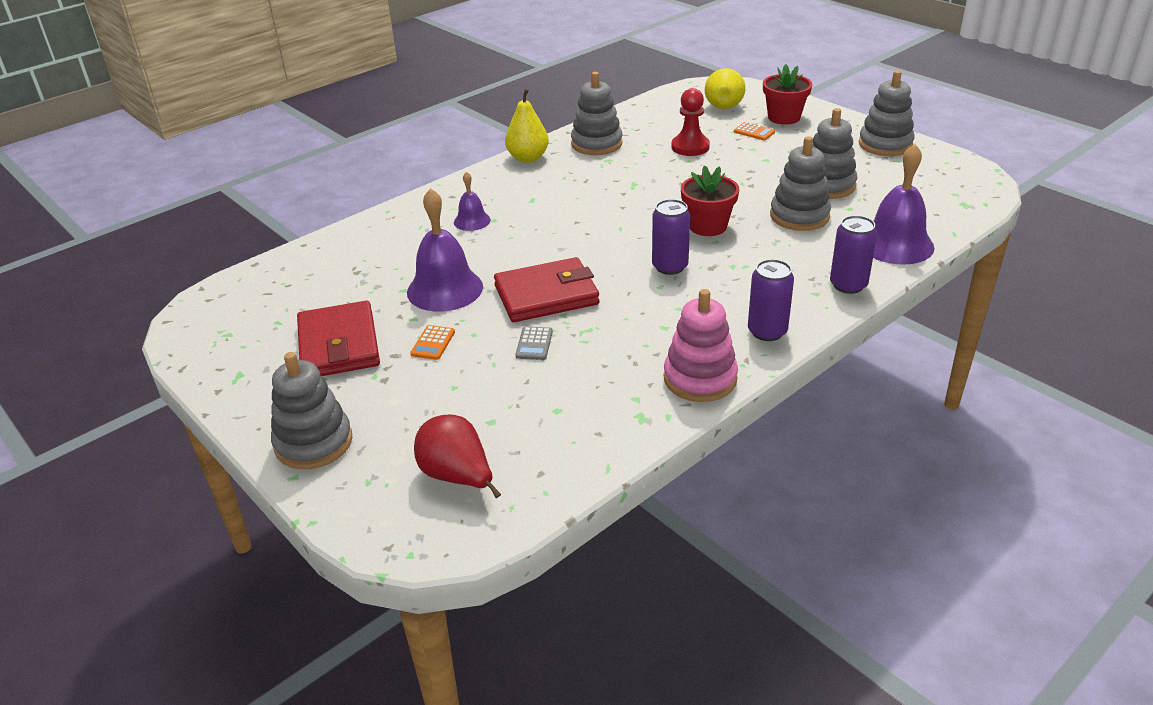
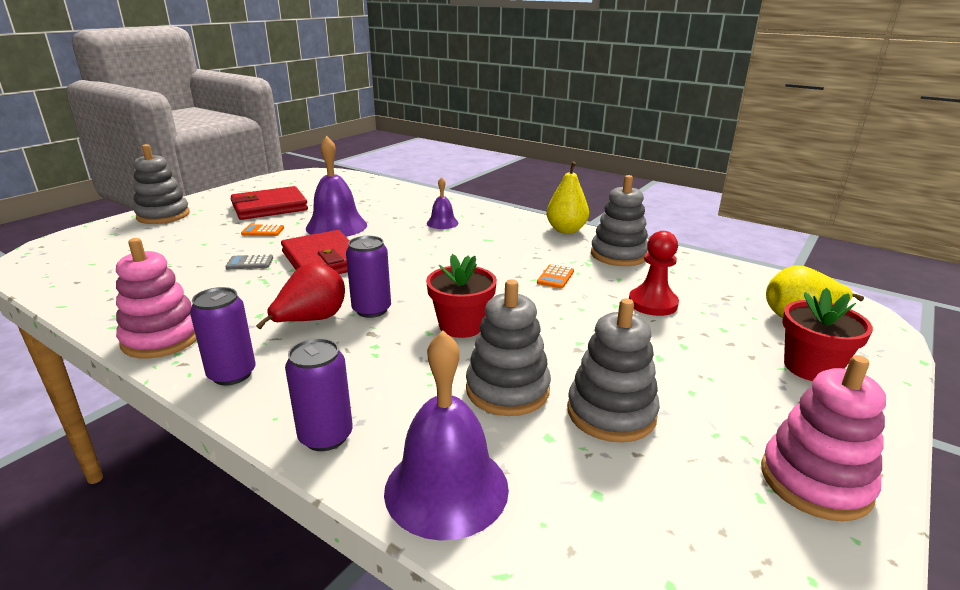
camera: 75 degrees right, 10 degrees down
(457, 477) = (95, 256): red pear -> red pear (311, 320)
(754, 132) = (736, 344): orange calculator -> orange calculator (555, 277)
(885, 144) = (815, 481): grey stacking toy -> pink stacking toy

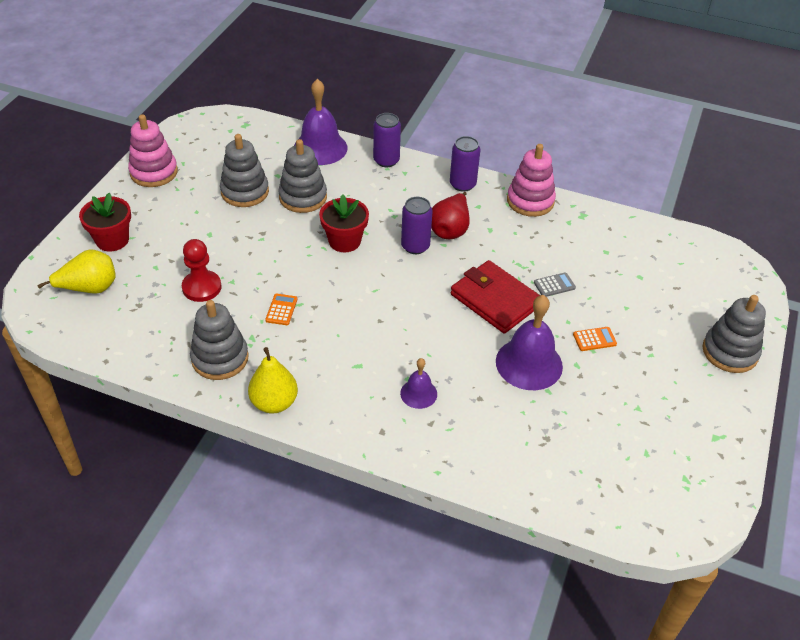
camera: 165 degrees right, 20 degrees up
(269, 207) = (639, 394): red wallet -> none

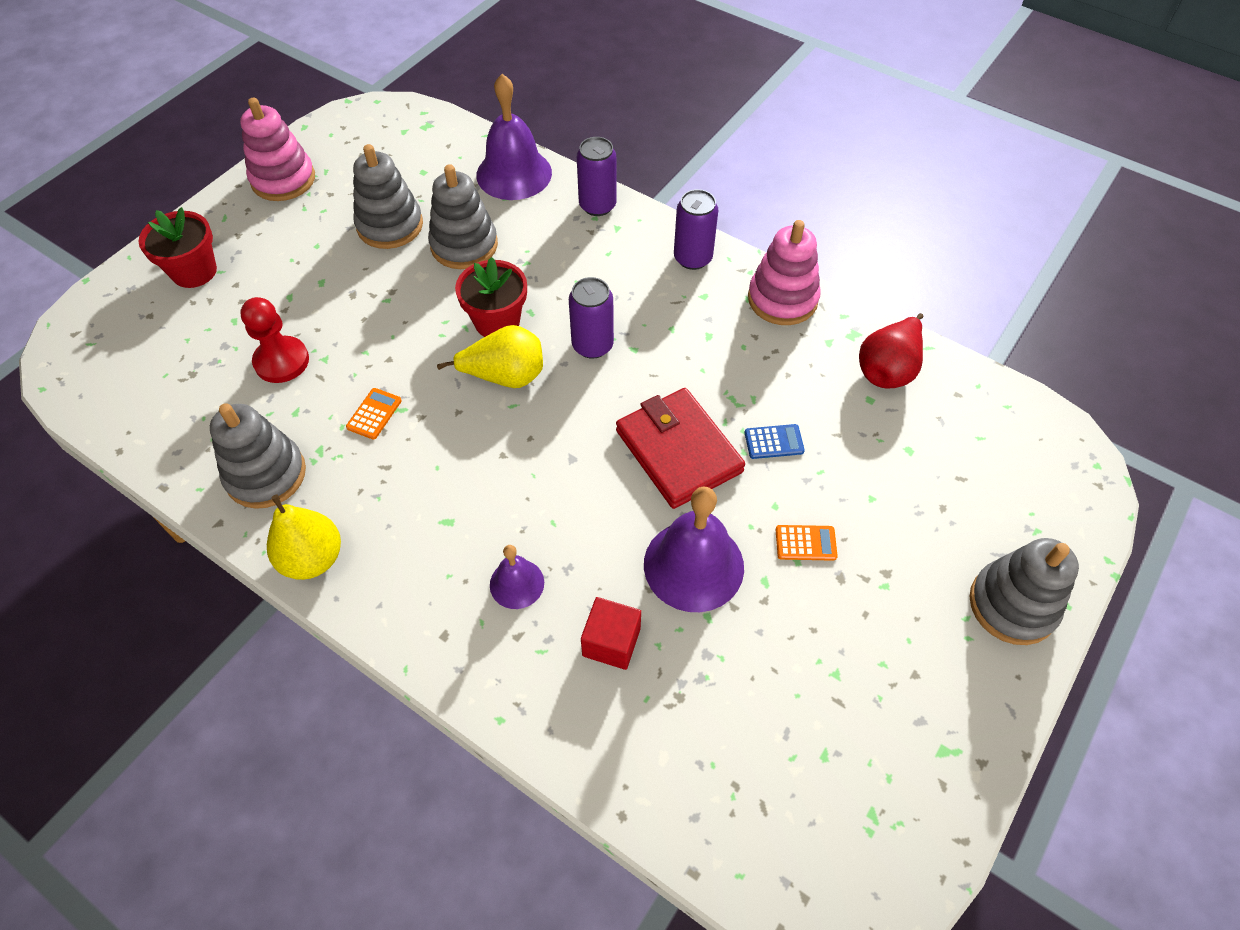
camera: 15 degrees right, 10 degrees up
(89, 288) = (139, 338): yellow pear -> yellow pear (505, 376)
(450, 230) = (651, 327): red pear -> red pear (887, 370)
(492, 416) = (611, 642): none -> red cube
(554, 285) = (774, 442): grey calculator -> blue calculator

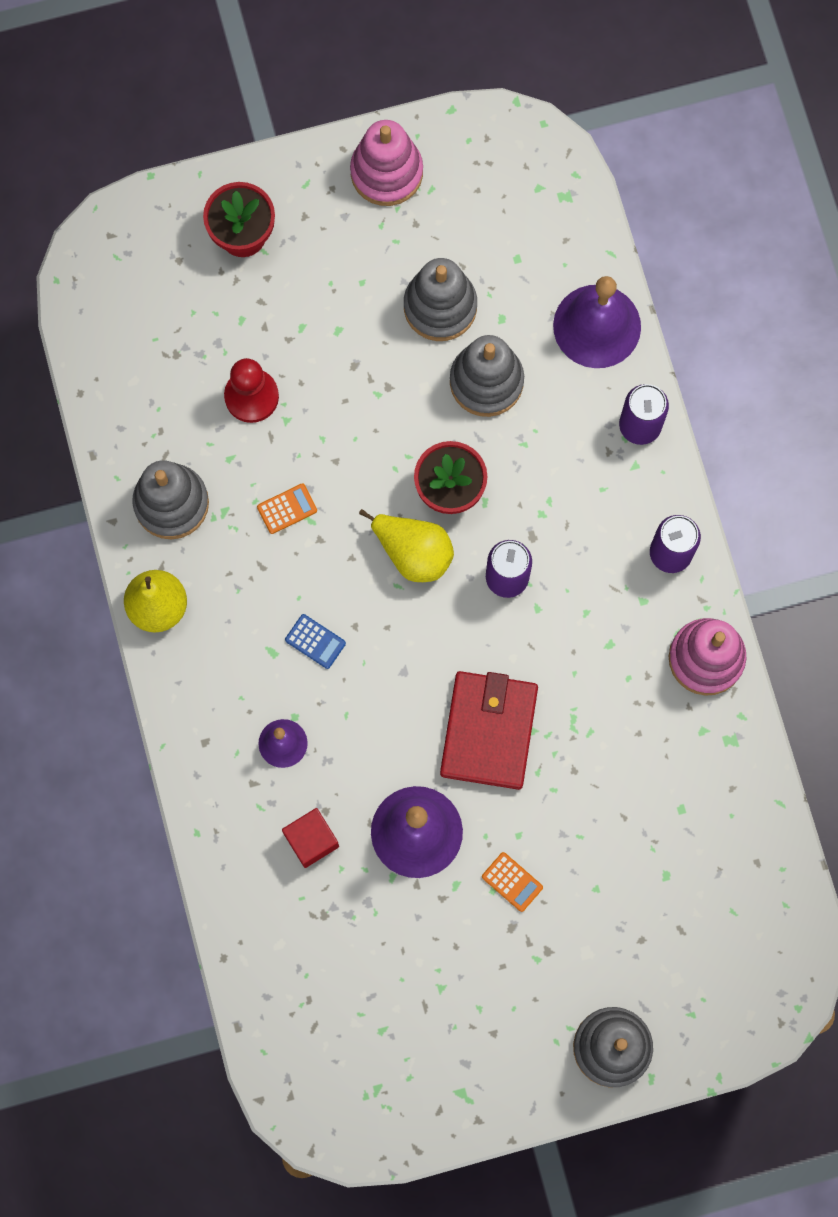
camera: 40 degrees right, 20 degrees up
(774, 442) = (568, 783): blue calculator -> blue calculator (315, 641)
(887, 370) = (724, 795): red pear -> none

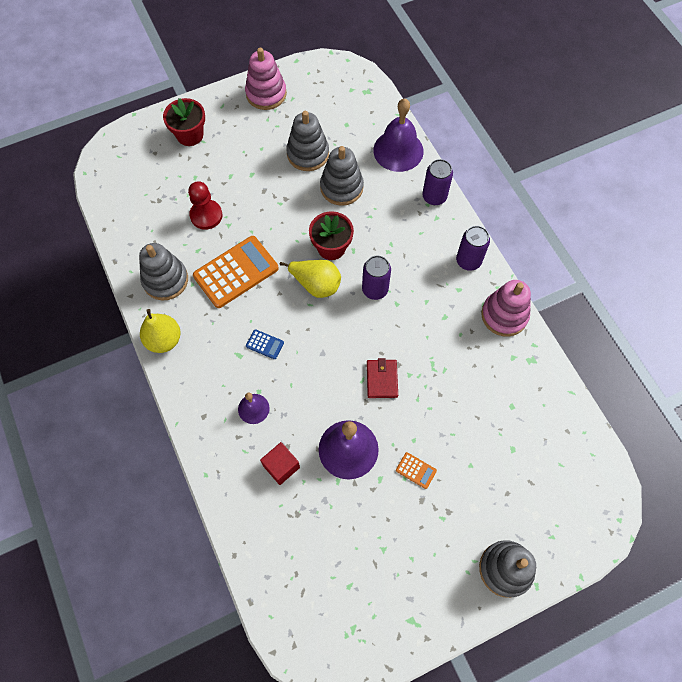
camera: 10 degrees left, 10 degrees down
(287, 509) = (236, 272): orange calculator -> orange calculator, size x2.33
(488, 731) = (382, 379): red wallet -> red wallet, size x0.57

